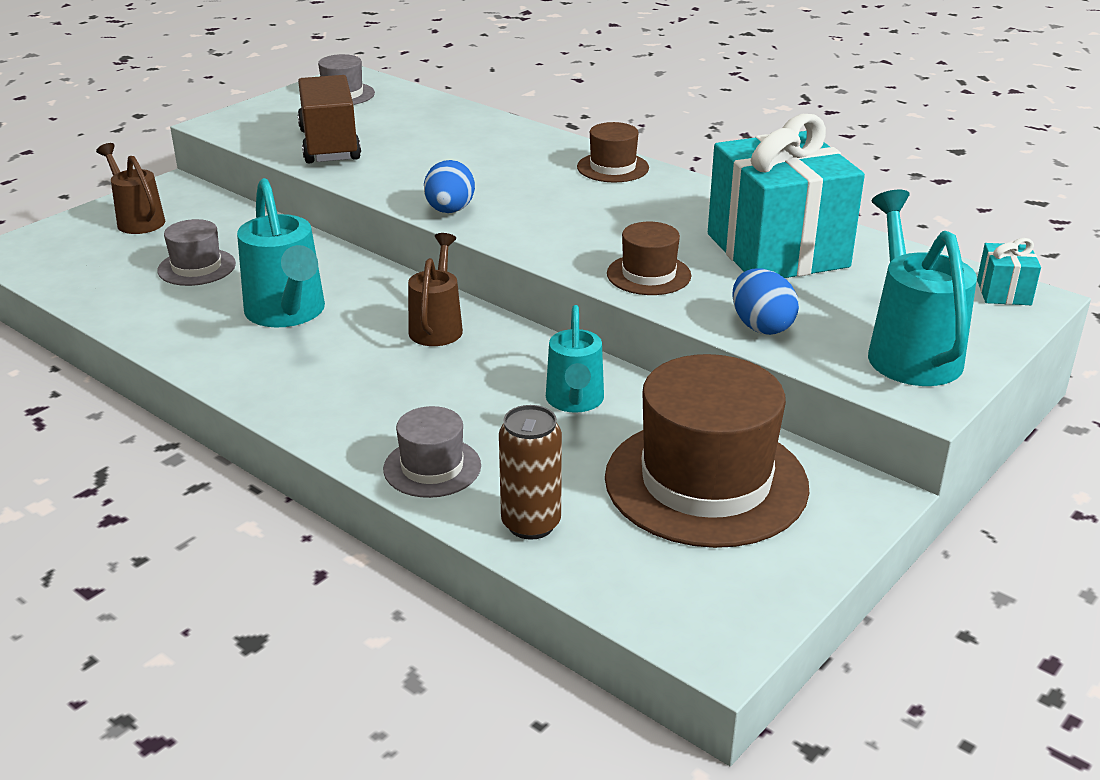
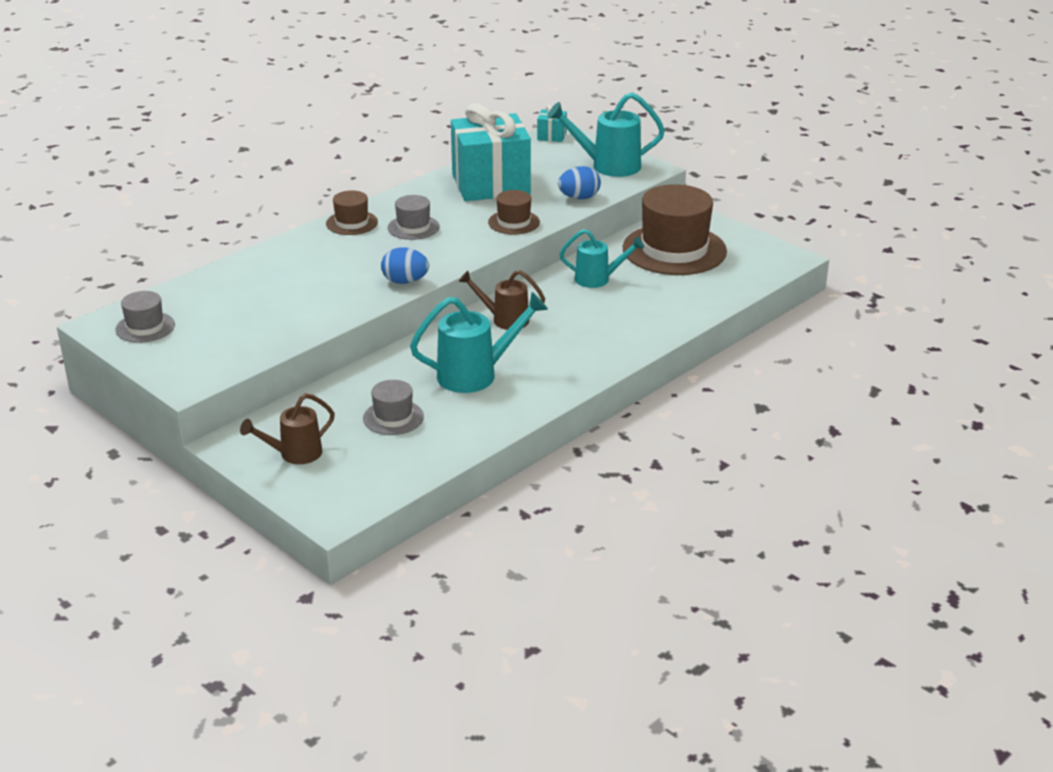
camera: 85 degrees left, 0 degrees up
(330, 145) = (263, 330): brown truck -> none
(432, 467) = (660, 322): grey hat -> grey hat (413, 227)
(531, 524) = (709, 296): brown can -> none

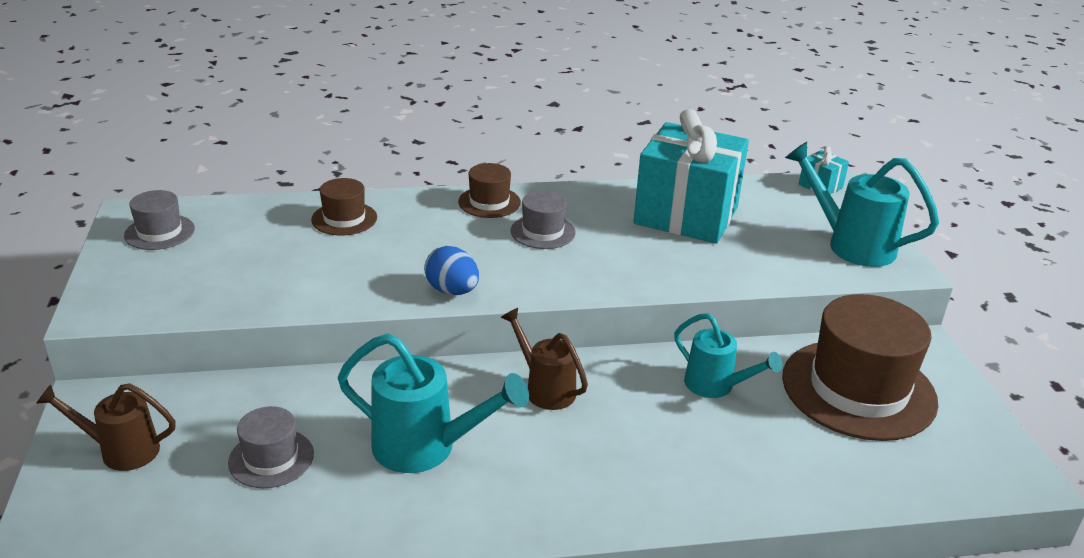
camera: 35 degrees right, 0 degrees up
(514, 222) = (658, 270): brown hat -> brown hat (344, 219)
(579, 198) = (771, 270): blue egg -> none

